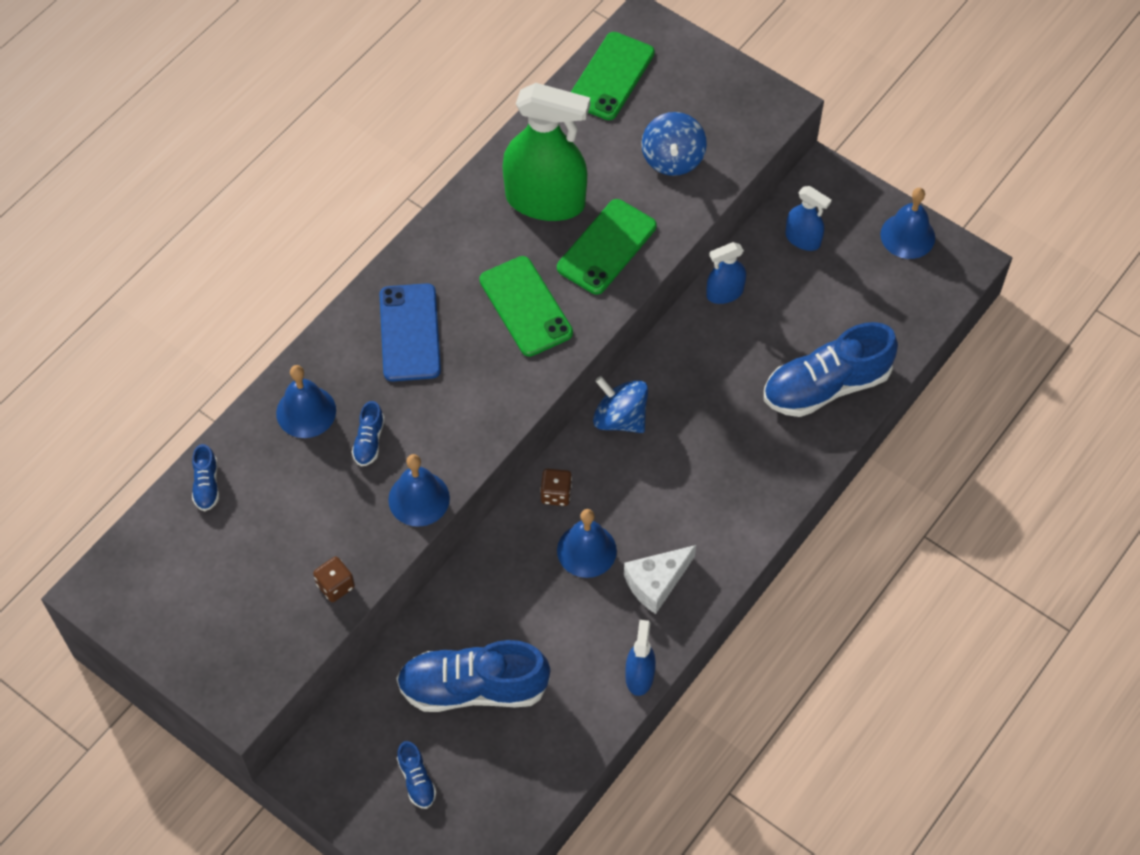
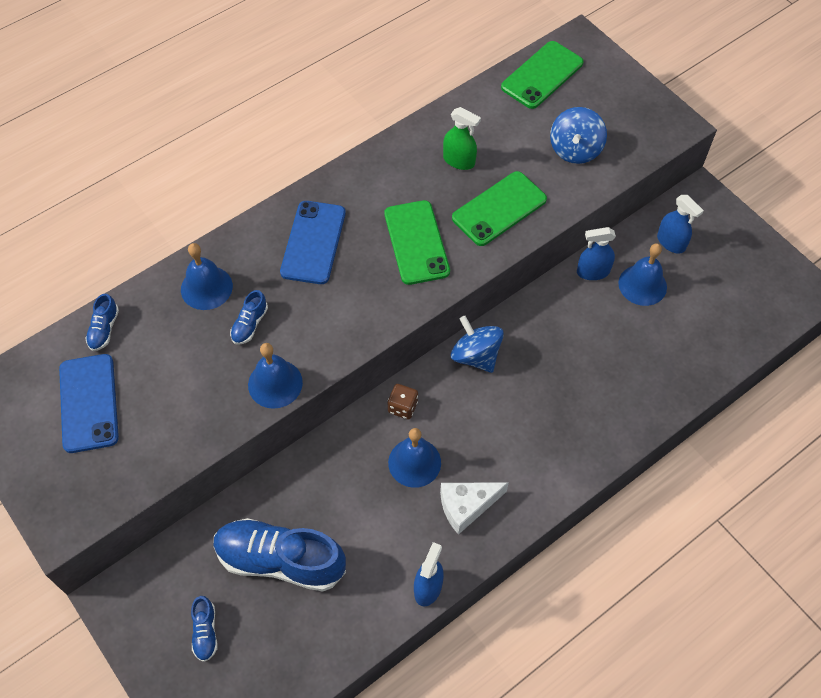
camera: 15 degrees right, 0 degrees up
(220, 568) = (89, 403): none -> blue phone
(335, 586) = (179, 442): brown dice -> none
(545, 201) = (459, 161): green spray bottle -> green spray bottle, size x0.49
(826, 386) = (660, 370): blue shoe -> none
(907, 236) = (762, 259): blue bell -> blue bell (642, 285)

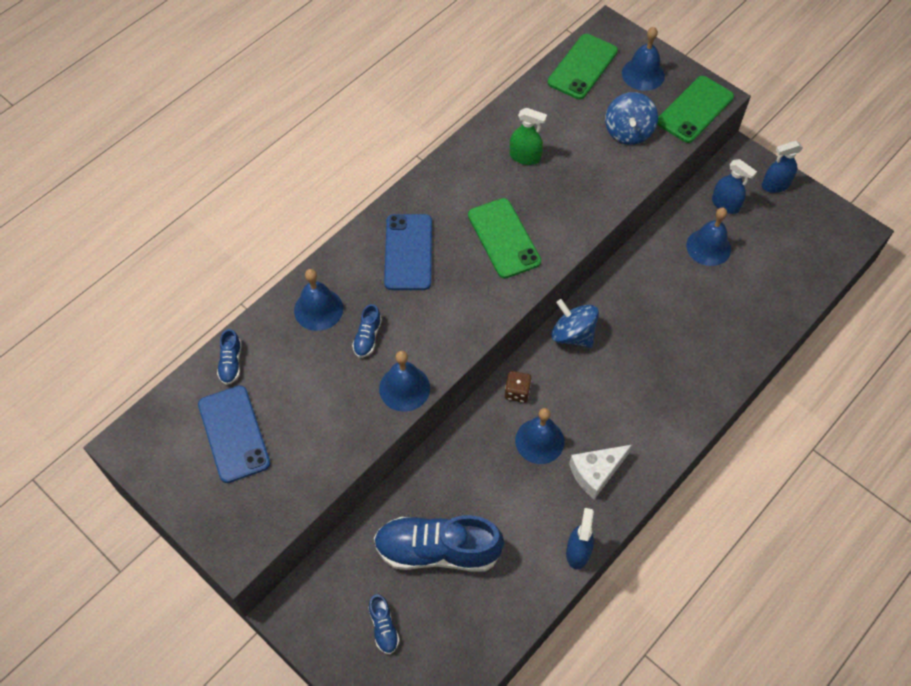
camera: 10 degrees left, 0 degrees up
(499, 209) = (572, 196): green phone -> green phone (695, 110)
(593, 272) = (661, 242): blue spray bottle -> blue spray bottle (775, 185)
(605, 91) = (643, 74): none -> blue bell

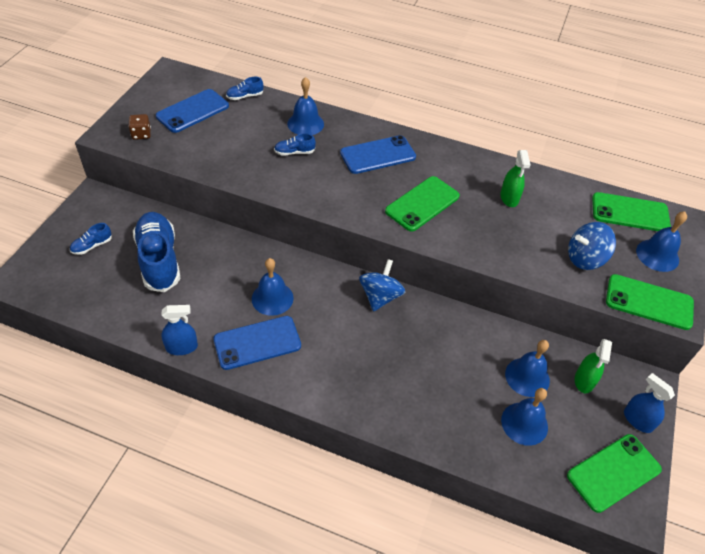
camera: 65 degrees right, 10 degrees down
(404, 388) = (261, 181): blue bell -> blue bell (524, 423)
(517, 392) = (310, 273): brown dice -> brown dice (141, 134)
(596, 473) = (257, 343): white cheese -> blue phone
(725, 204) = (584, 380): blue spray bottle -> green spray bottle
(819, 228) = (613, 472): none -> green phone

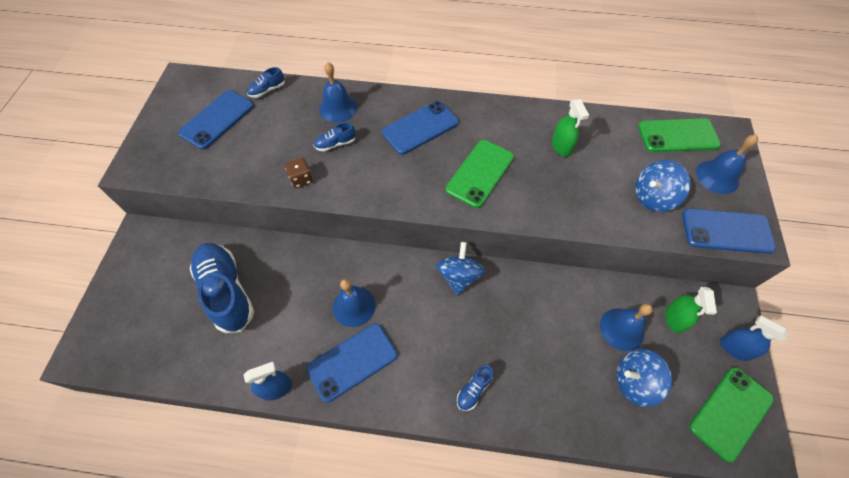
camera: 10 degrees left, 10 degrees up
(92, 246) = (151, 293): blue shoe -> blue shoe (474, 390)
(141, 134) = (168, 159): brown dice -> brown dice (301, 179)
(524, 423) = (634, 381): blue bell -> blue spinning top
(649, 302) = (726, 231): green phone -> blue phone

